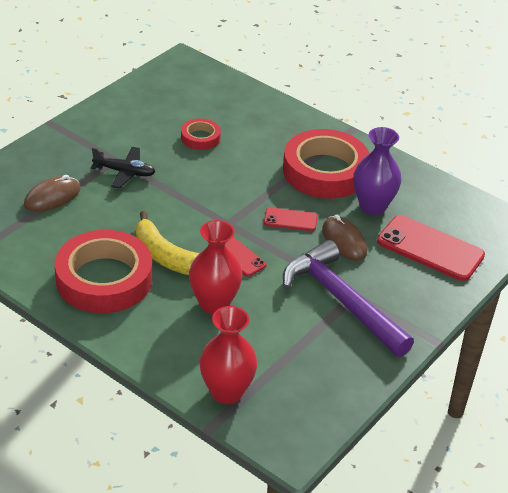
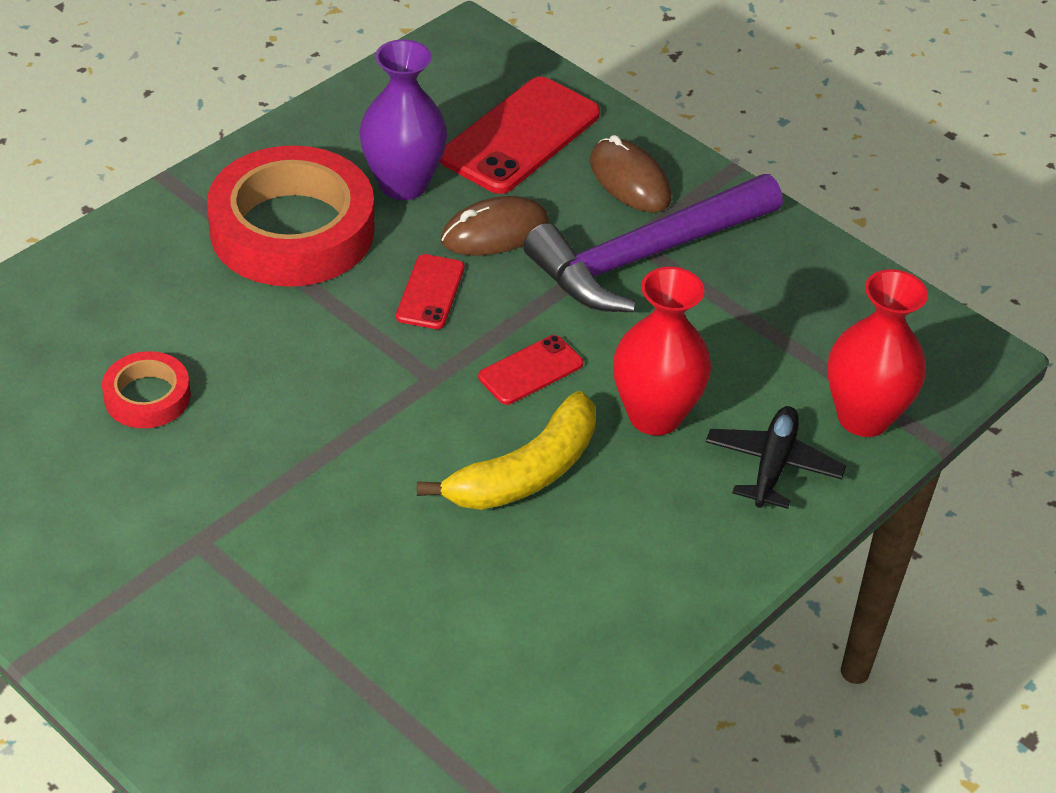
camera: 85 degrees left, 5 degrees up
(52, 197) = (317, 656): brown mouse -> brown mouse (629, 180)
(104, 279) = (585, 571): red tape -> none
(124, 172) = (247, 527): black plane -> black plane (772, 465)

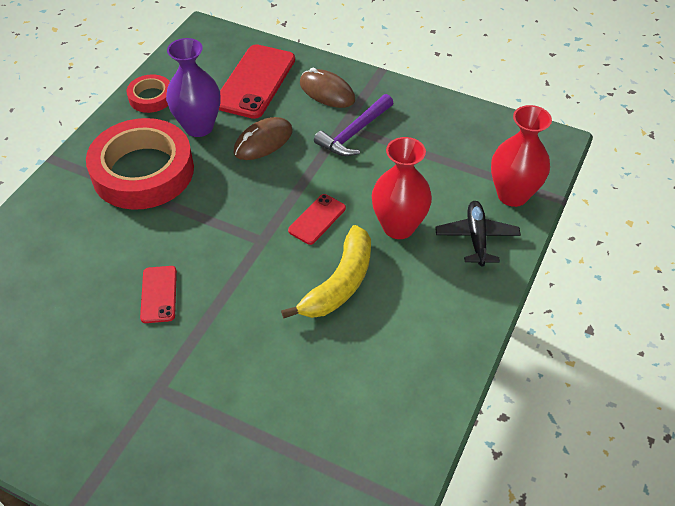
camera: 15 degrees left, 5 degrees up
(147, 396) = (91, 302): red tape -> red tape (151, 97)
(430, 292) = (240, 188): red phone -> red phone (159, 294)
(647, 256) = (354, 133): purple hammer -> purple hammer, size x0.60

